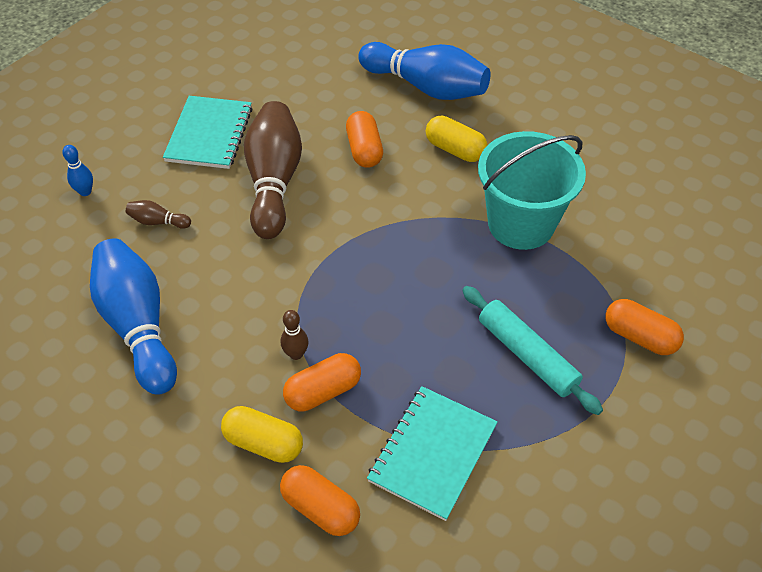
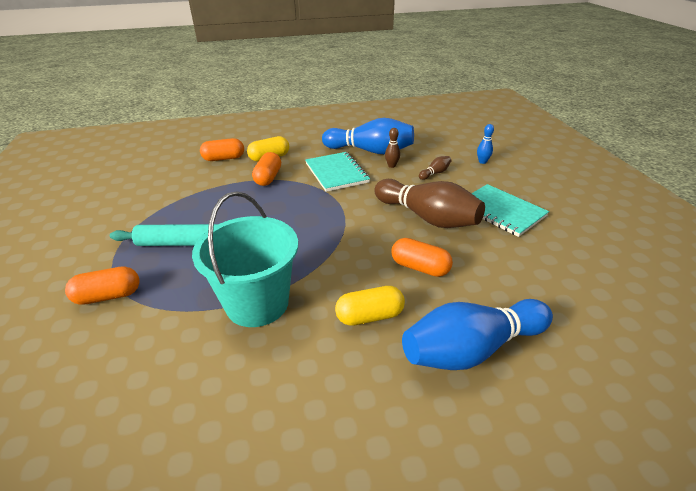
camera: 130 degrees right, 15 degrees down
(296, 354) = (297, 179): brown bowling pin -> brown bowling pin (391, 166)
(432, 453) = (194, 190): turquoise notebook -> turquoise notebook (336, 173)

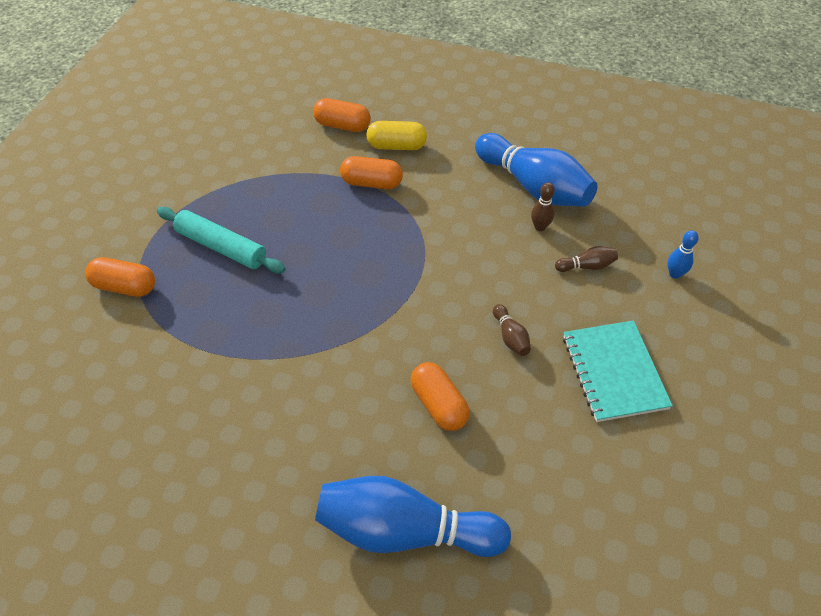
camera: 30 degrees right, 15 degrees up
(257, 303) = (245, 364): turquoise bucket -> none
(268, 178) = (371, 183): orange capsule -> orange capsule turned 60 degrees clockwise
(336, 173) = (458, 210): turquoise notebook -> none
(369, 316) = (337, 438): yellow capsule -> none
(427, 217) = (510, 337): brown bowling pin -> brown bowling pin, size x0.41

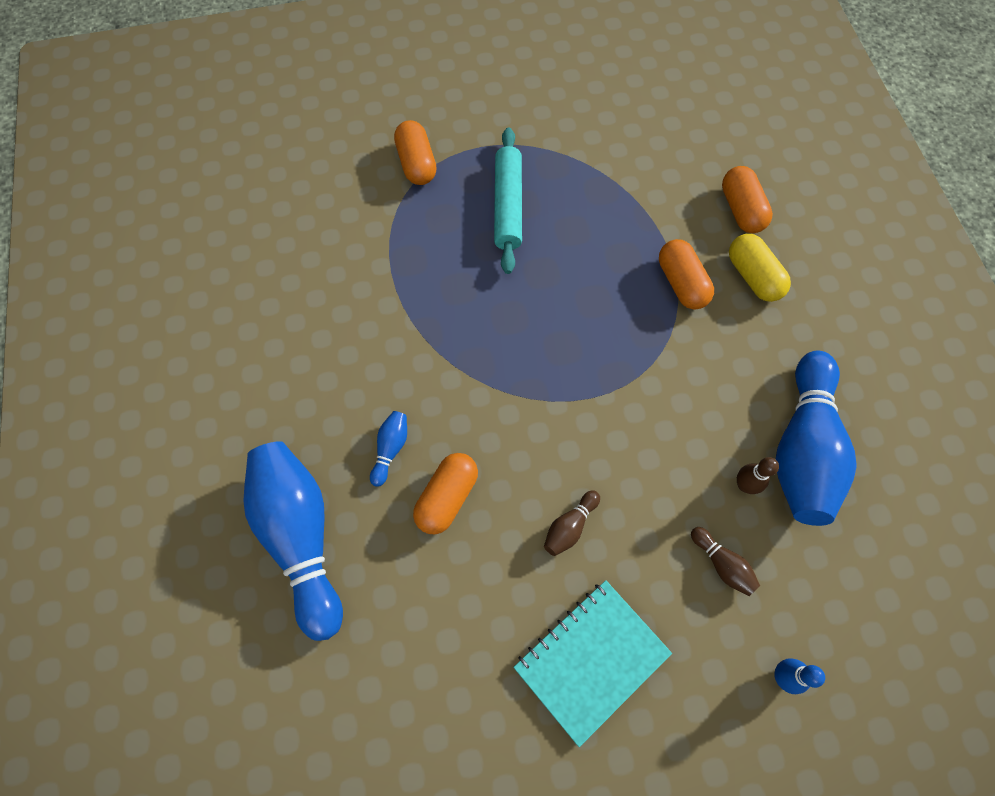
camera: 60 degrees right, 15 degrees up
(371, 426) = (390, 449): none -> blue bowling pin

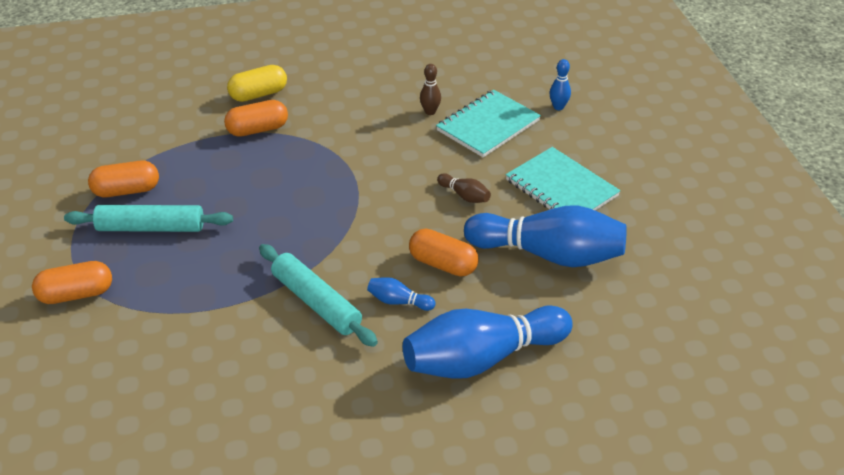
camera: 90 degrees left, 25 degrees down
(394, 367) = (316, 302): none -> turquoise rolling pin
(722, 564) = (488, 126): brown bowling pin -> turquoise notebook
(741, 210) = (194, 95): orange capsule -> orange capsule (127, 190)
(802, 449) = (403, 85): blue bowling pin -> blue bowling pin (548, 254)

